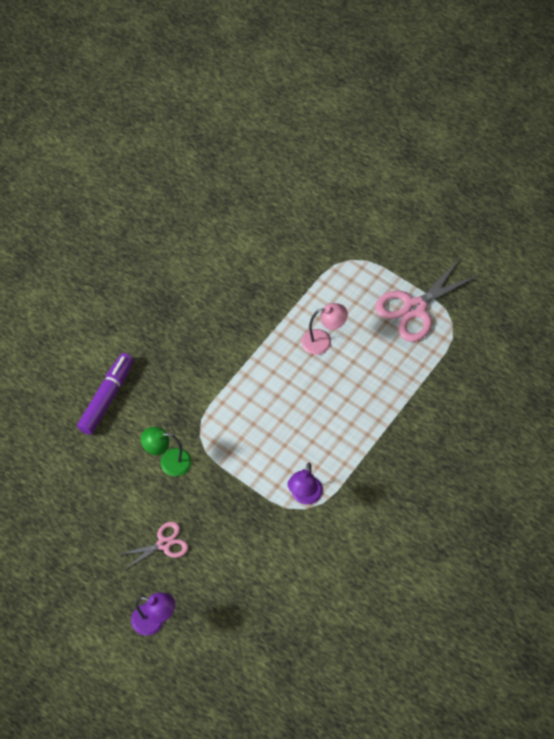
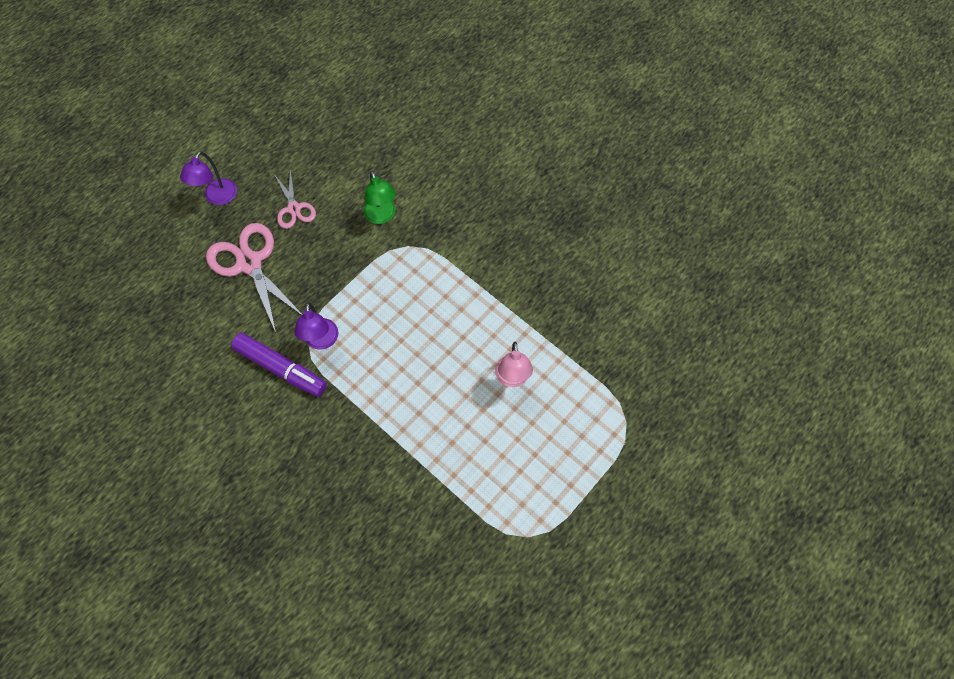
camera: 95 degrees right, 5 degrees up
(107, 397) = (462, 165): purple marker -> purple marker (281, 368)
(168, 462) = (382, 216): green lamp -> green lamp turned 150 degrees clockwise
(304, 496) = (321, 341): purple lamp -> purple lamp turned 120 degrees counterclockwise
(414, 308) = (551, 491): pink scissors -> pink scissors (249, 263)

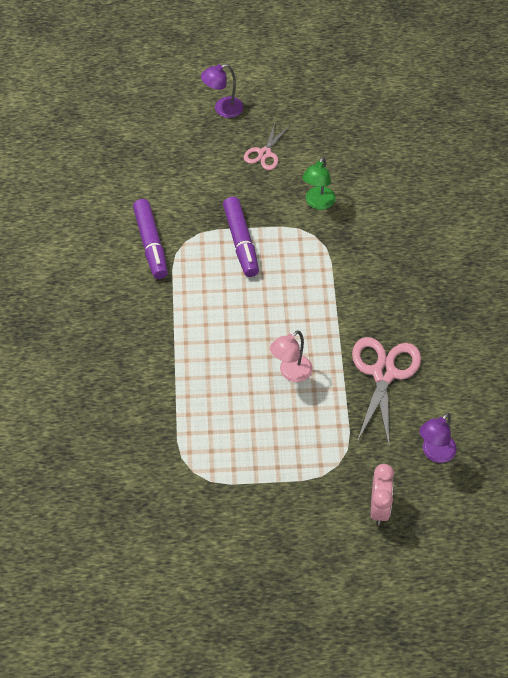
camera: 45 degrees right, 10 degrees down
(249, 263) = (199, 165): pink scissors -> pink scissors (384, 373)
(321, 341) = (193, 248): purple lamp -> purple lamp (435, 453)
(355, 301) = (241, 242): none -> purple marker
(691, 428) = (379, 508): none -> pink clock

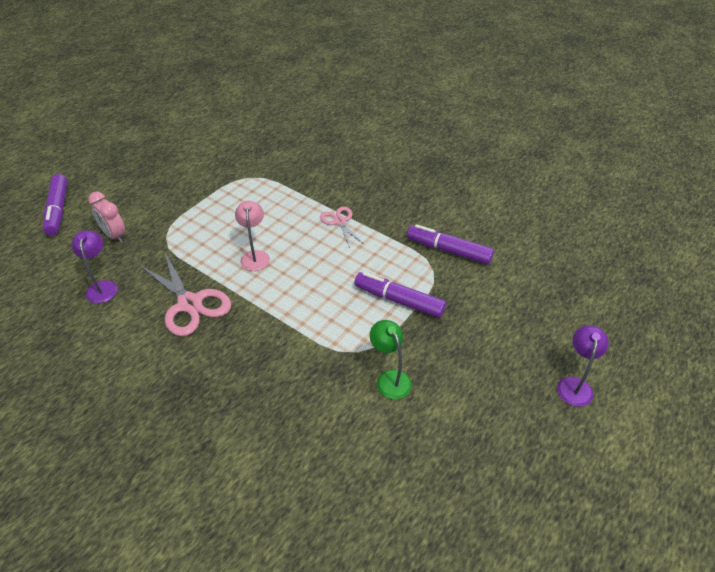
camera: 130 degrees right, 10 degrees down
(264, 153) = (487, 379): pink scissors -> pink scissors (339, 221)
(403, 598) = (58, 210): none -> purple marker

